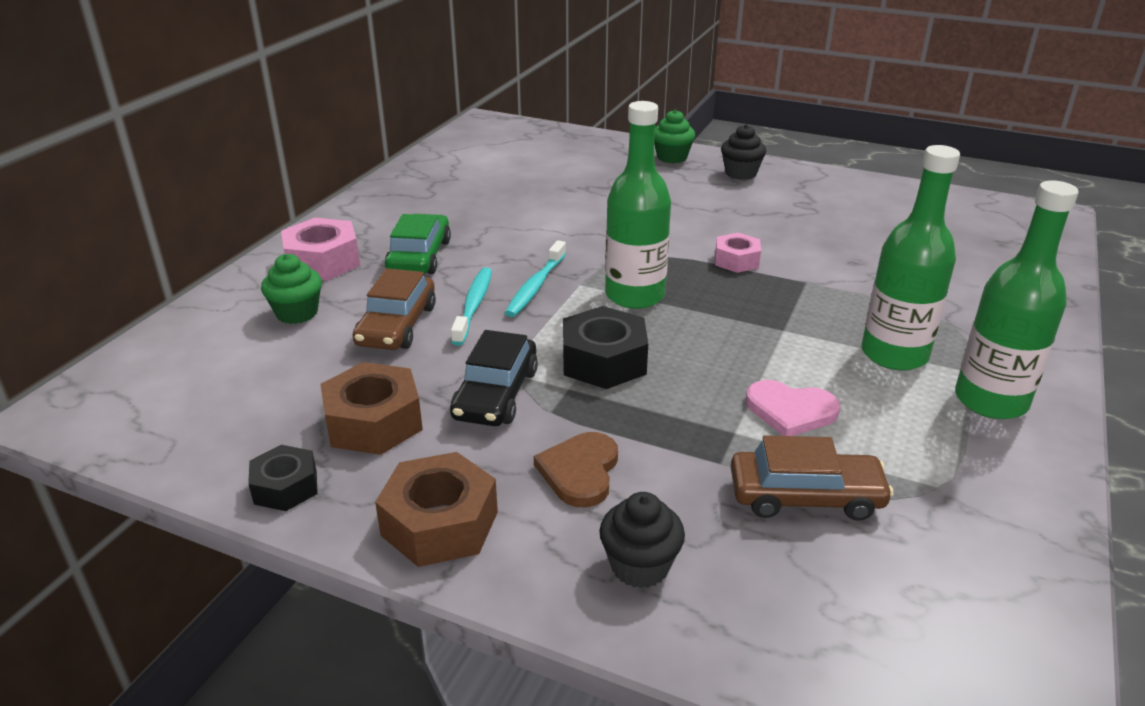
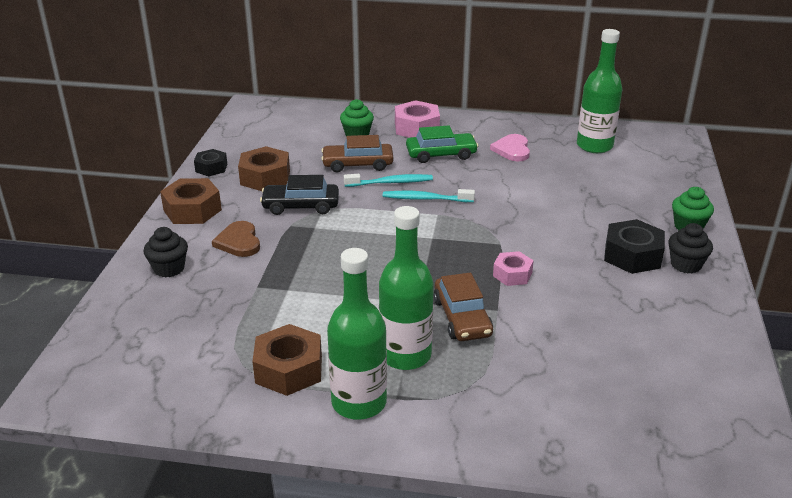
camera: 75 degrees right, 0 degrees up
(580, 471) = (239, 242): brown heart -> brown heart turned 105 degrees counterclockwise
(603, 361) = (347, 235): black nut -> black nut (632, 255)
(635, 295) = (433, 236): green bottle -> green bottle (594, 146)
(790, 411) = (316, 309): pink heart -> pink heart (512, 150)
(805, 496) = (232, 319): brown car -> brown car (462, 317)
(929, 450) = (289, 369): none -> brown nut

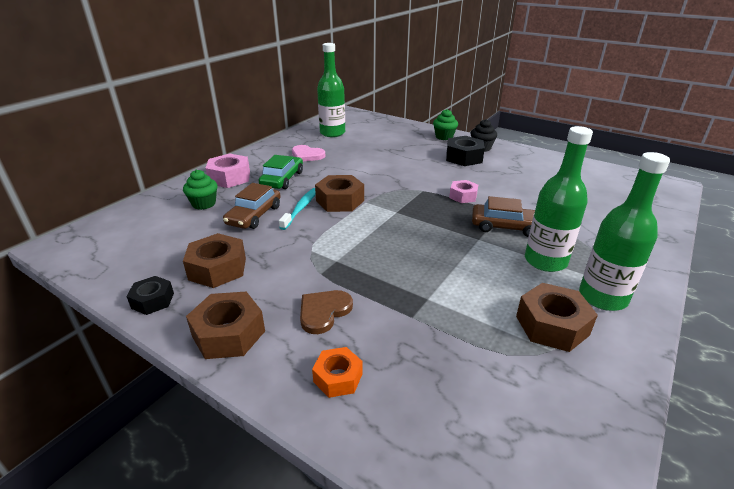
camera: 65 degrees left, 0 degrees up
(169, 268) = (338, 377): black cupcake -> orange nut
(239, 242) = (324, 312): brown heart -> brown heart turned 120 degrees clockwise
(301, 206) = (293, 260): black car -> none
(425, 199) = (340, 201): turquoise toothbrush -> brown nut

